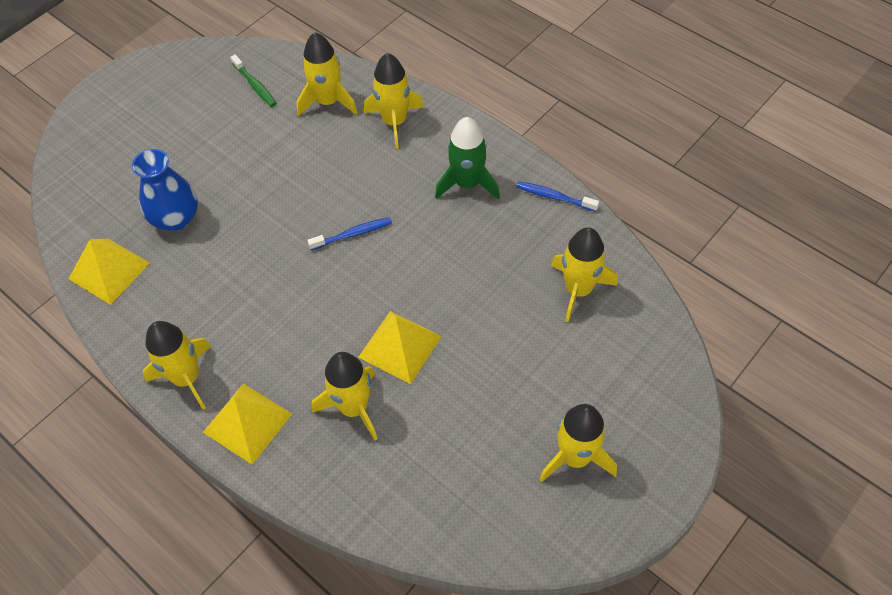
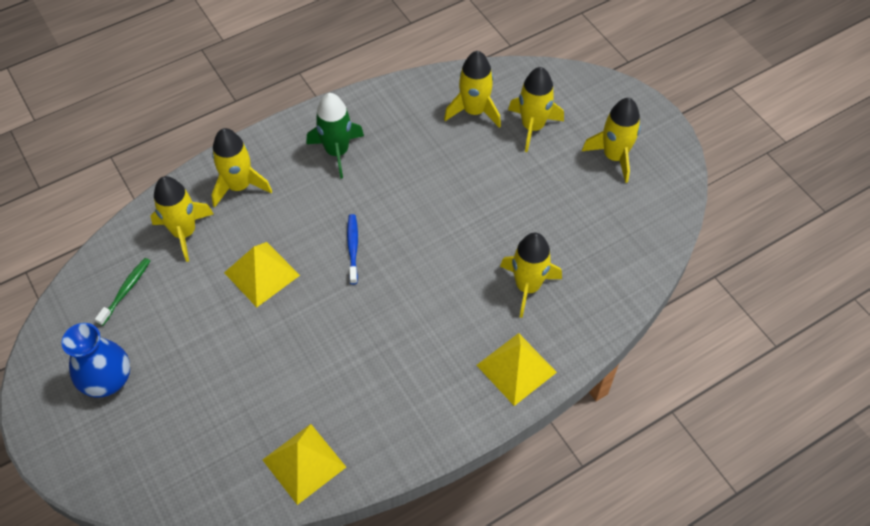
camera: 75 degrees left, 0 degrees up
(176, 218) = (265, 391): blue vase -> blue vase (107, 380)
(186, 378) = (454, 410): yellow rocket -> yellow rocket (532, 127)
(255, 85) = (126, 290): green toothbrush -> green toothbrush turned 45 degrees counterclockwise
(400, 346) = (481, 241): yellow pyramid -> yellow pyramid (261, 274)
(554, 197) = (379, 99): blue toothbrush -> none

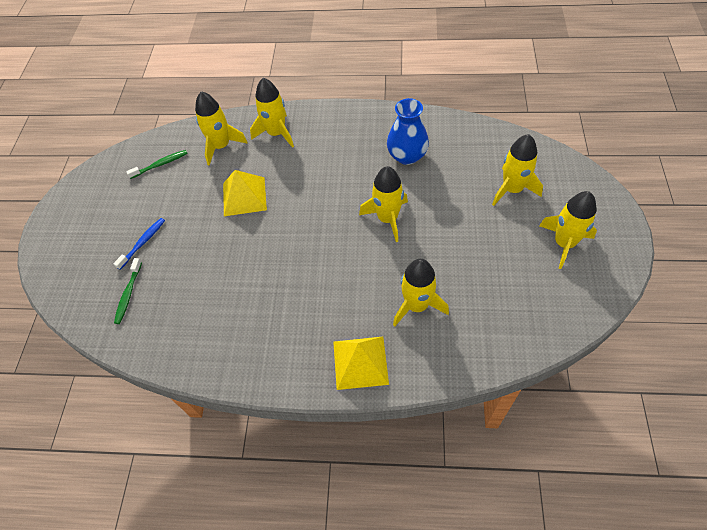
camera: 40 degrees right, 0 degrees up
(107, 380) = (106, 213): blue vase -> blue vase (407, 156)
(219, 447) = (128, 294): none -> green toothbrush
(304, 463) = (167, 338): yellow pyramid -> none
(337, 152) = (356, 141): green rocket -> none
(353, 248) = (315, 210): blue toothbrush -> blue toothbrush (143, 243)
(474, 111) = (475, 157): yellow rocket -> yellow rocket (387, 219)

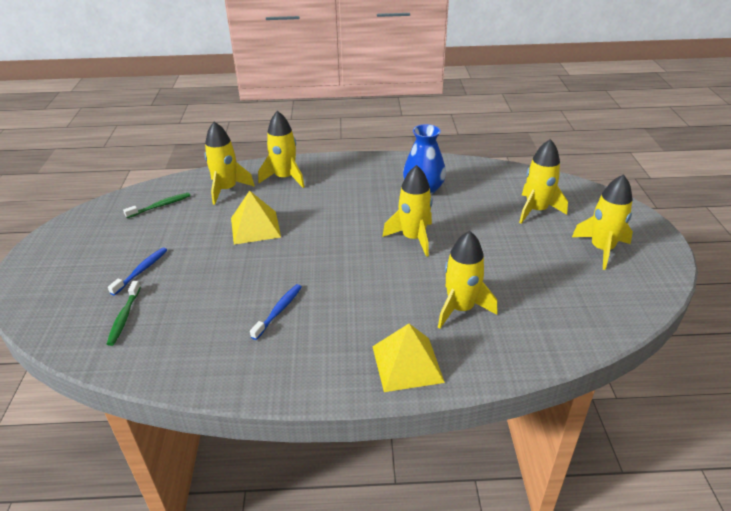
camera: 10 degrees left, 20 degrees down
(257, 297) = (279, 311): none -> blue toothbrush

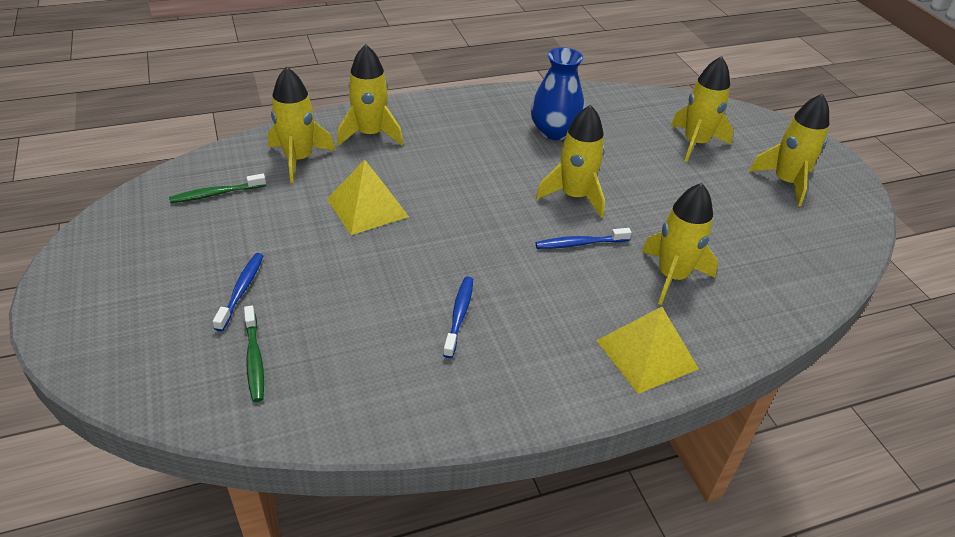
camera: 20 degrees left, 5 degrees up
(160, 206) = (216, 194): green toothbrush -> green toothbrush turned 150 degrees counterclockwise
(398, 273) = (579, 243): none -> blue toothbrush

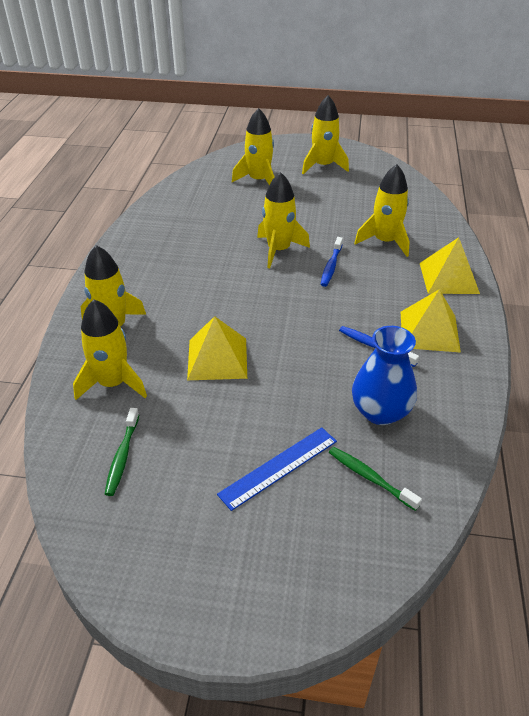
camera: 60 degrees left, 0 degrees up
(241, 290) = (279, 467): blue toothbrush -> blue ruler
(254, 359) = (370, 477): green toothbrush -> green toothbrush turned 150 degrees counterclockwise
(521, 357) = (429, 331): none -> yellow pyramid
(554, 131) = (195, 231): blue vase -> blue vase (380, 412)

